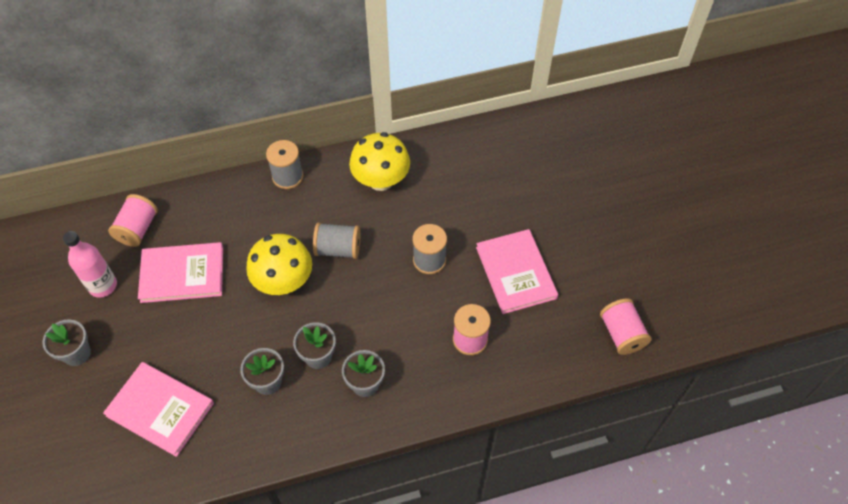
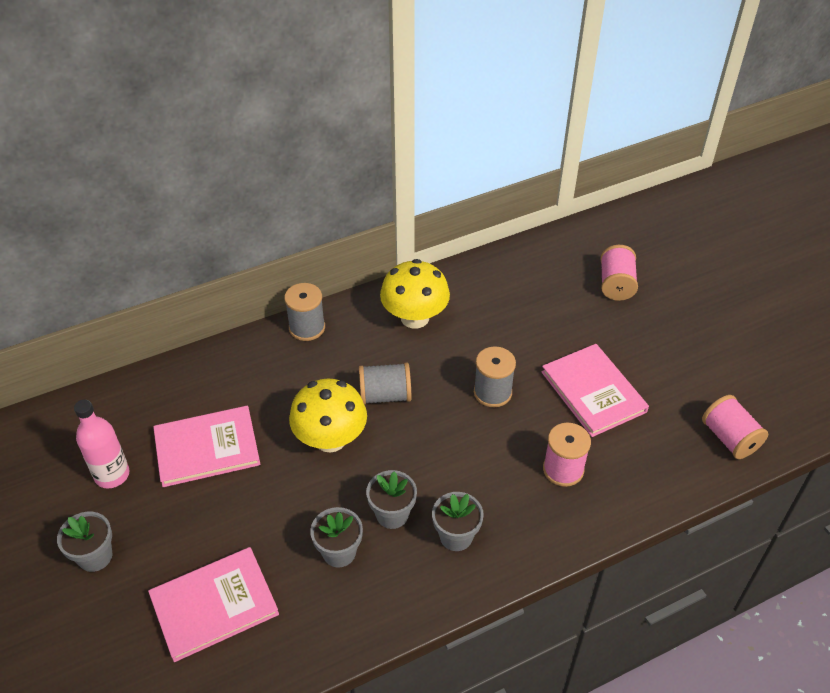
camera: 10 degrees left, 10 degrees down
(138, 229) = (142, 406): pink spool -> pink spool (616, 284)
(160, 409) = (214, 605): pink book -> pink book turned 45 degrees counterclockwise

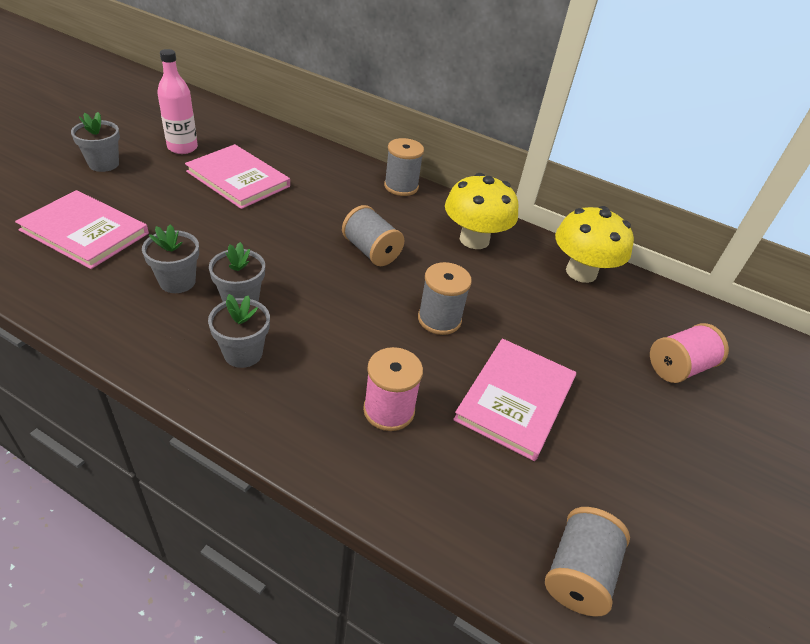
camera: 50 degrees right, 5 degrees down
(330, 439) = (297, 236): yellow mushroom -> yellow mushroom (581, 272)
(729, 438) = (578, 573): pink spool -> grey spool

